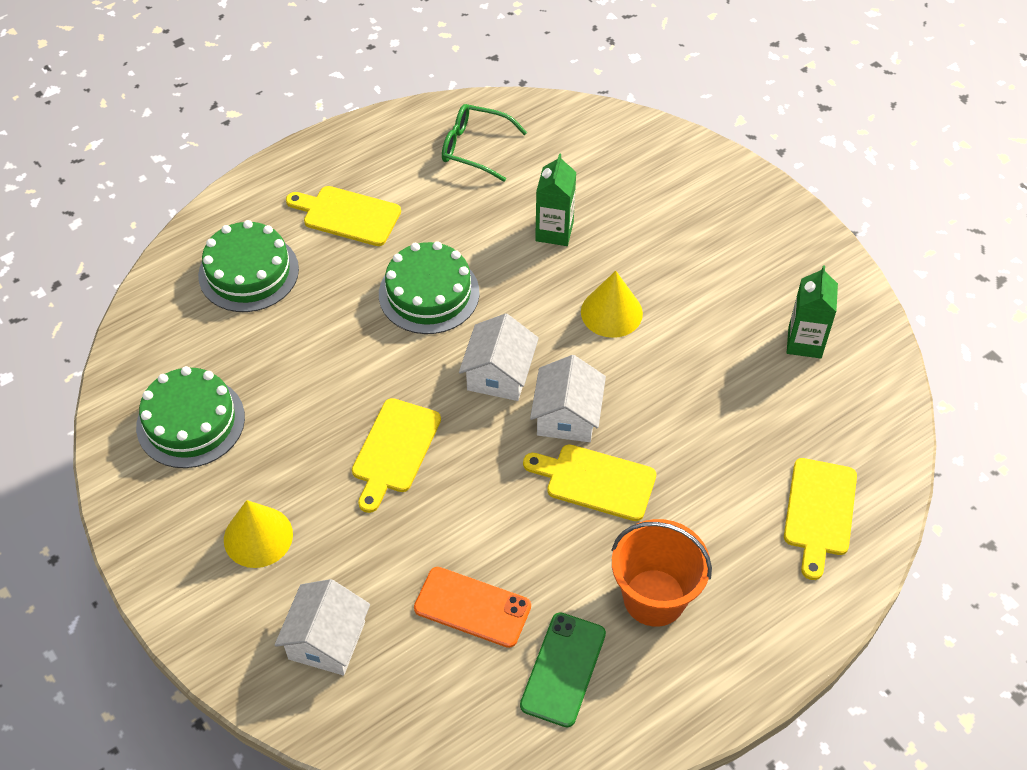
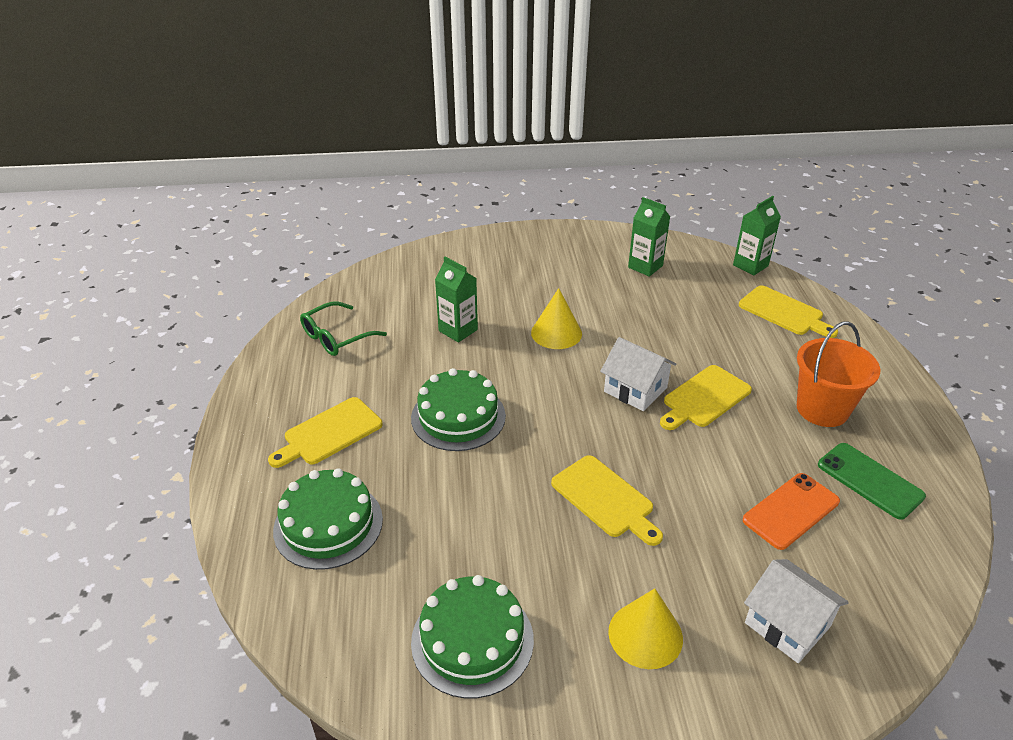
camera: 60 degrees left, 15 degrees down
(499, 374) = (570, 409): white house -> none
(898, 447) = (750, 265): none -> green carton

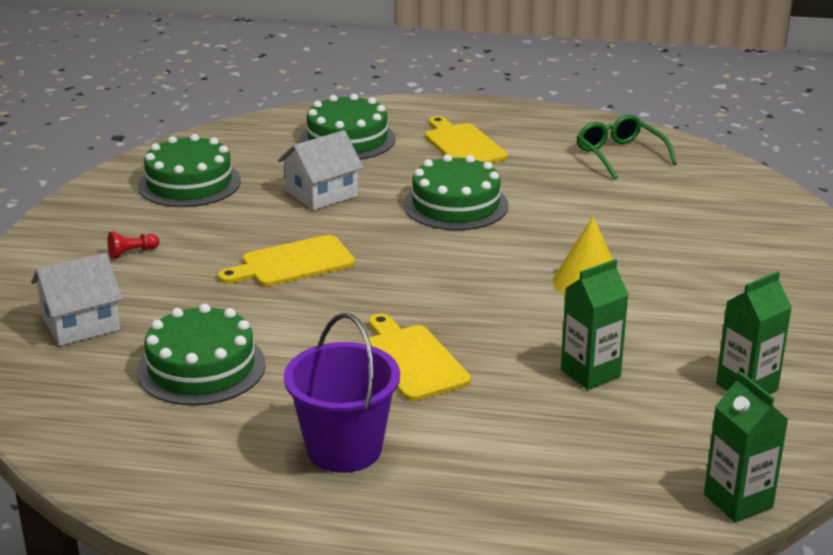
camera: 105 degrees right, 10 degrees down
(458, 330) = (613, 221): green carton -> green carton (590, 373)
(635, 389) = (452, 315): white house -> white house (321, 193)
(645, 635) = (132, 253): yellow cone -> red pawn
(784, 312) = (583, 492): yellow cutting board -> none
(791, 511) = (201, 368): orange phone -> green cake
(822, 409) = (344, 449): orange bucket -> purple bucket
(870, 480) = (203, 440): green phone -> none

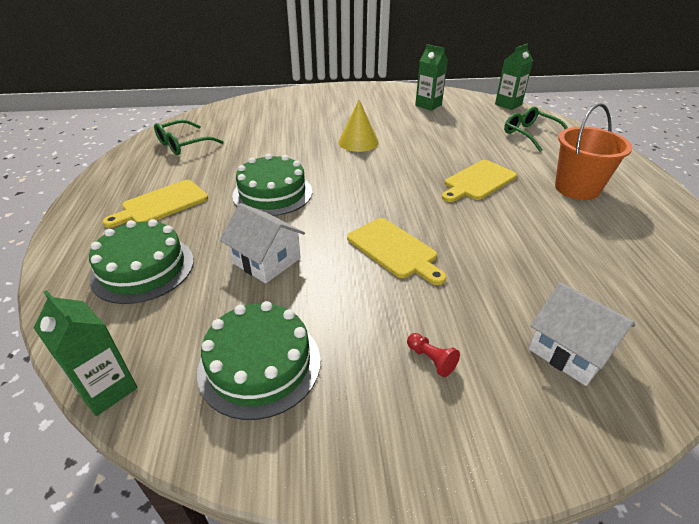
camera: 105 degrees left, 10 degrees up
(201, 368) = (560, 258): green cake -> none
(344, 449) = (576, 188): purple bucket -> orange bucket
(565, 475) = (530, 134): none -> green glasses
(590, 373) = (447, 135): green carton -> green carton (107, 389)

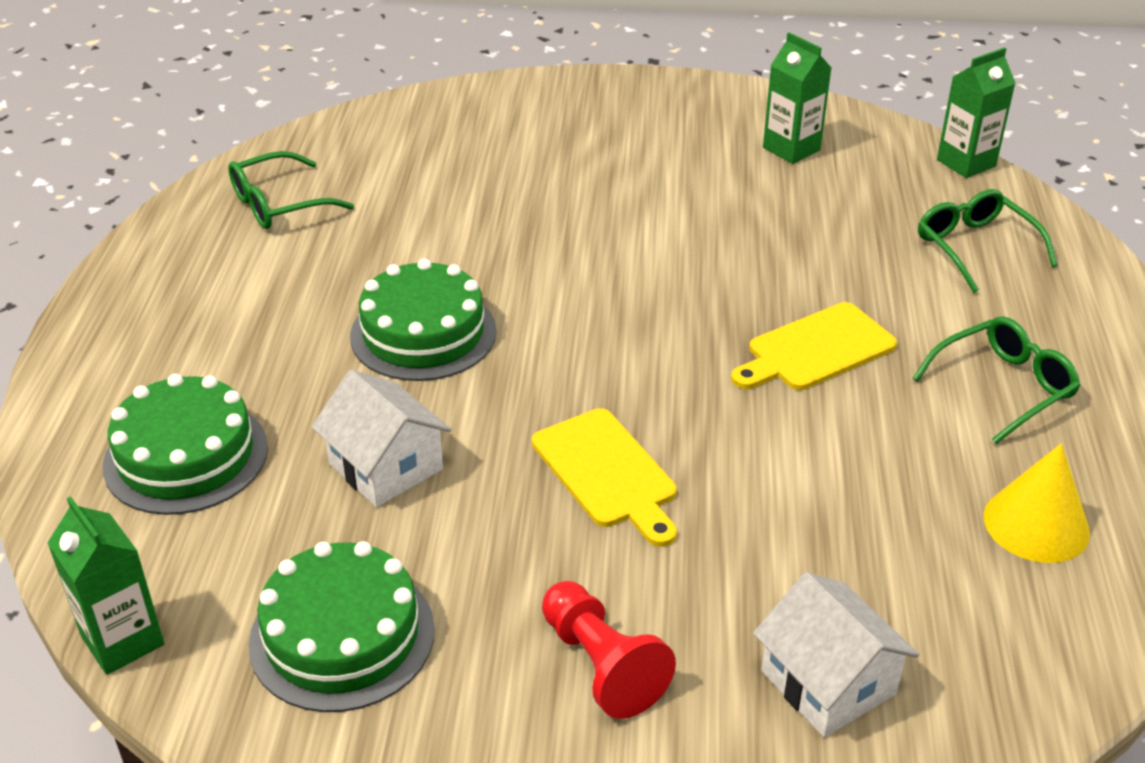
camera: 10 degrees right, 0 degrees up
(161, 204) = (226, 334): yellow cutting board -> none
(358, 142) = (614, 231): yellow cone -> yellow cone (1036, 524)
(431, 359) = (601, 665): red pawn -> red pawn, size x1.89
(576, 188) = (1004, 387): orange bucket -> green glasses

